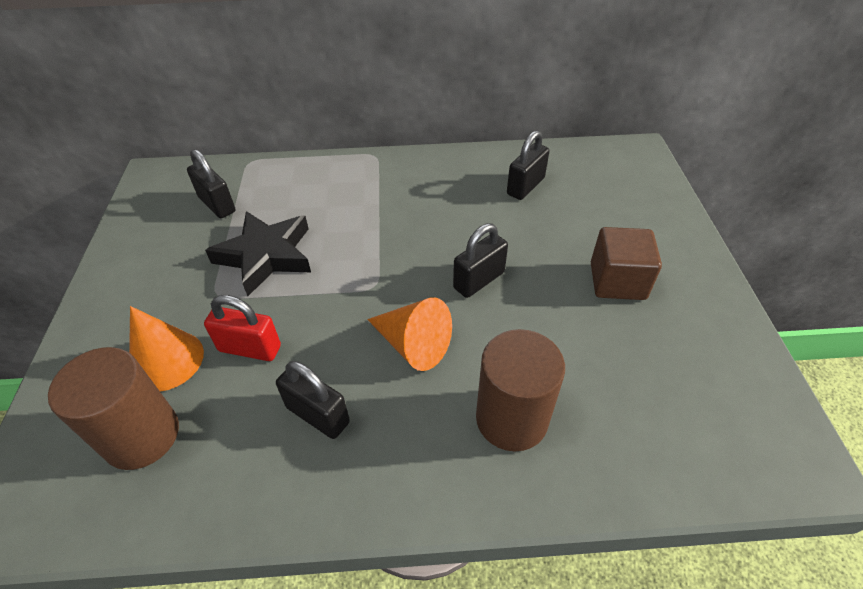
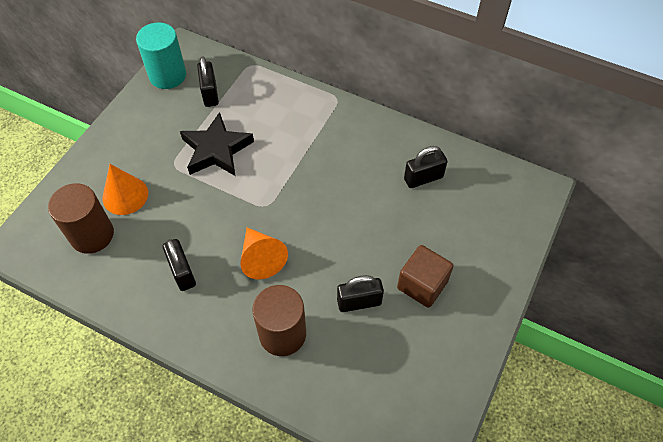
camera: 30 degrees right, 10 degrees up
(146, 207) = (167, 75): none -> turquoise cylinder
(250, 348) = (171, 211): red padlock -> none
(479, 280) = (332, 236): black padlock -> black padlock (359, 302)

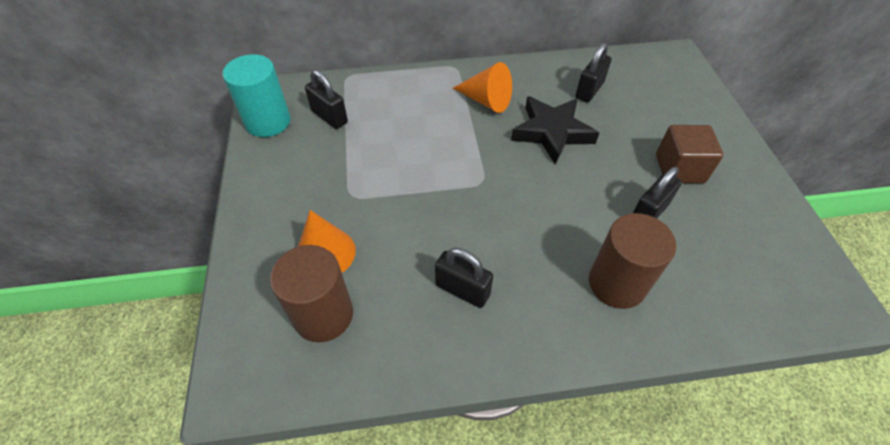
camera: 35 degrees left, 5 degrees down
(216, 150) = (384, 160): black star -> black star (552, 132)
(261, 258) = (526, 229): orange cone -> orange cone (486, 101)

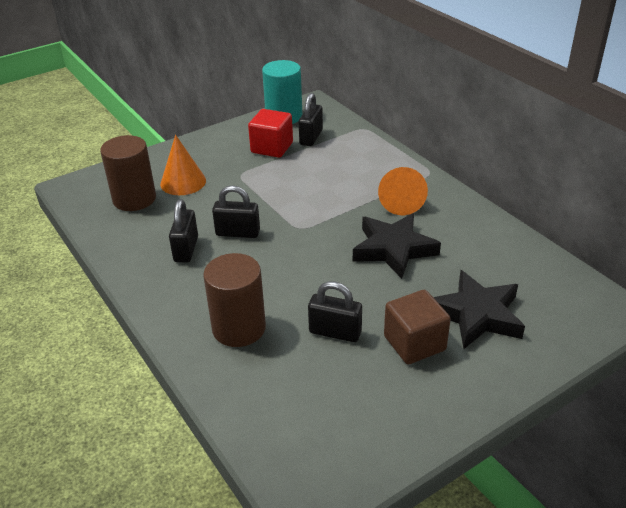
camera: 65 degrees right, 15 degrees down
(321, 152) = (272, 148): none -> red cube
(589, 90) = (478, 258): black padlock -> black padlock (238, 233)
(658, 121) = (476, 315): none -> black star

